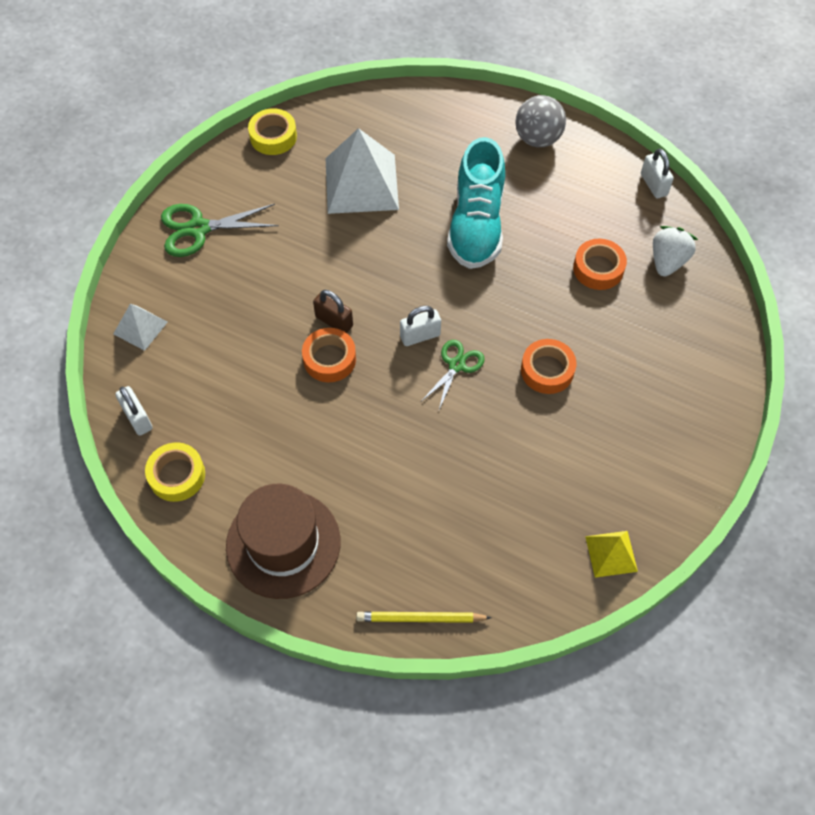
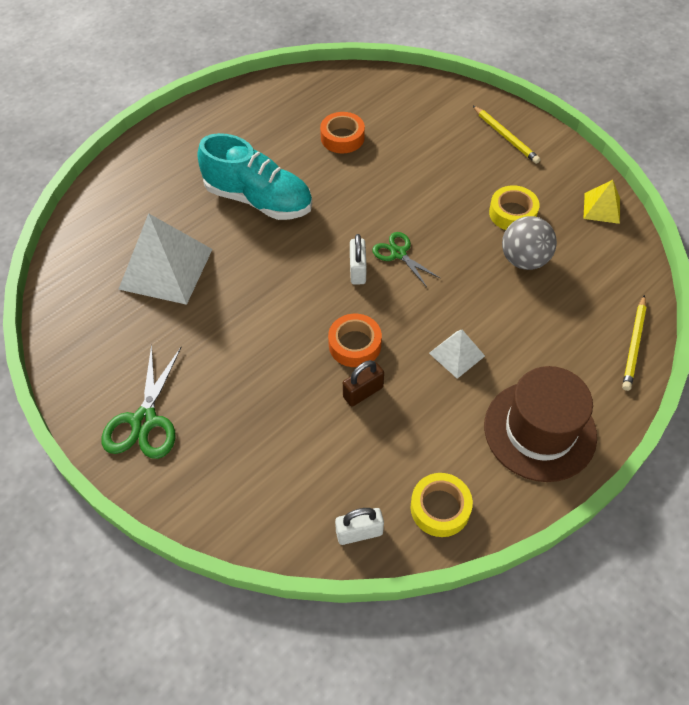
camera: 70 degrees left, 5 degrees down
(140, 327) = (246, 506): white pyramid -> white pyramid (456, 354)
(273, 137) = (63, 325): yellow tape -> yellow tape (512, 213)
(334, 321) = (314, 330): brown padlock -> brown padlock (363, 392)
(537, 138) = (190, 134): grey ball -> grey ball (524, 260)
(547, 370) = (426, 197): orange tape -> none
(653, 185) = (278, 82): white padlock -> none
(667, 261) = (354, 97): white strawberry -> none
(681, 427) = (505, 136): none -> yellow pencil

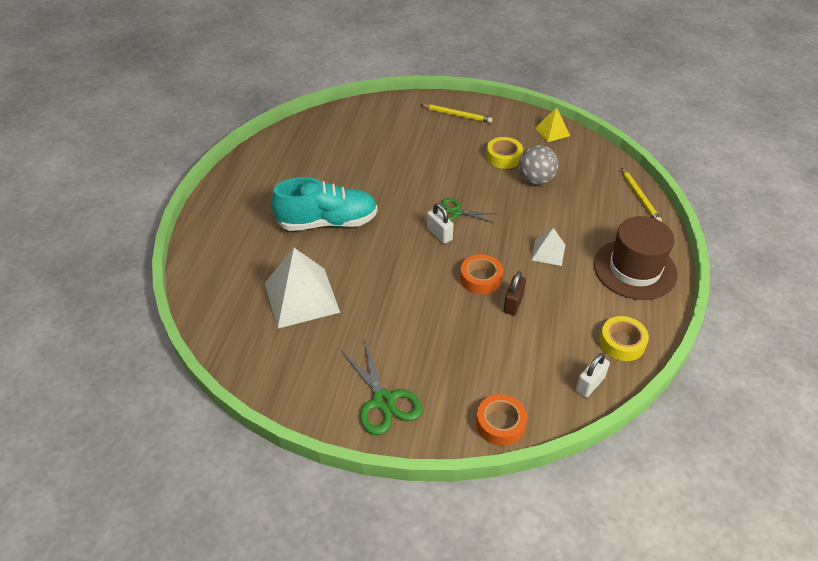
camera: 35 degrees left, 10 degrees down
(342, 138) = (349, 159): orange tape -> orange tape (500, 424)

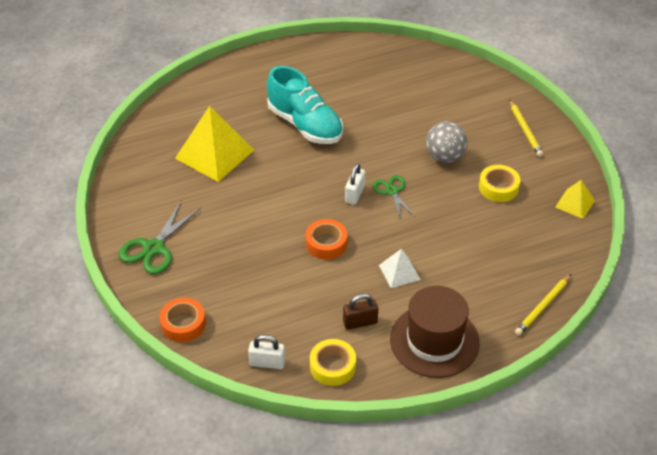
camera: 55 degrees right, 0 degrees up
(301, 297) = (214, 154): white pyramid -> yellow pyramid
(513, 303) = (316, 276): brown padlock -> brown padlock (360, 322)
(536, 180) = (489, 223): grey ball -> grey ball (444, 157)

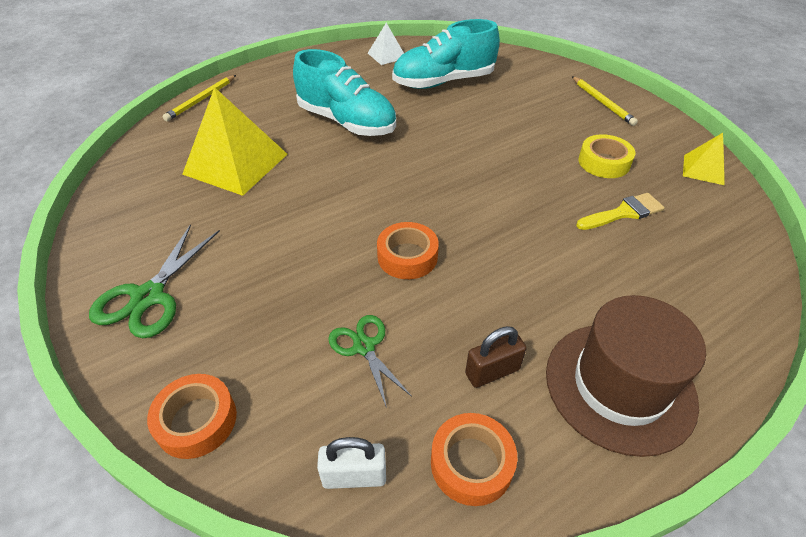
camera: 10 degrees left, 0 degrees up
(332, 366) = (471, 463): yellow tape -> orange tape
(354, 194) = (428, 190): white padlock -> none
(392, 191) = (475, 181): green scissors -> green scissors (364, 347)
(395, 92) = (443, 82): none -> turquoise shoe
(399, 272) = (523, 283): white pyramid -> white pyramid (387, 55)
(444, 157) = (524, 137): grey ball -> none
(493, 231) = (624, 213): none -> yellow brush
(543, 306) = (746, 305): yellow pencil -> yellow pencil (201, 100)

